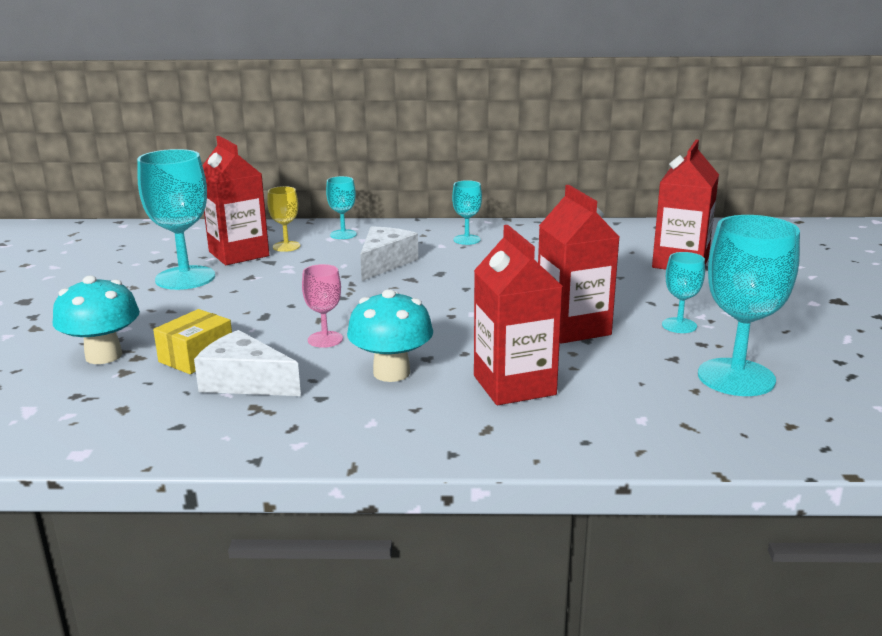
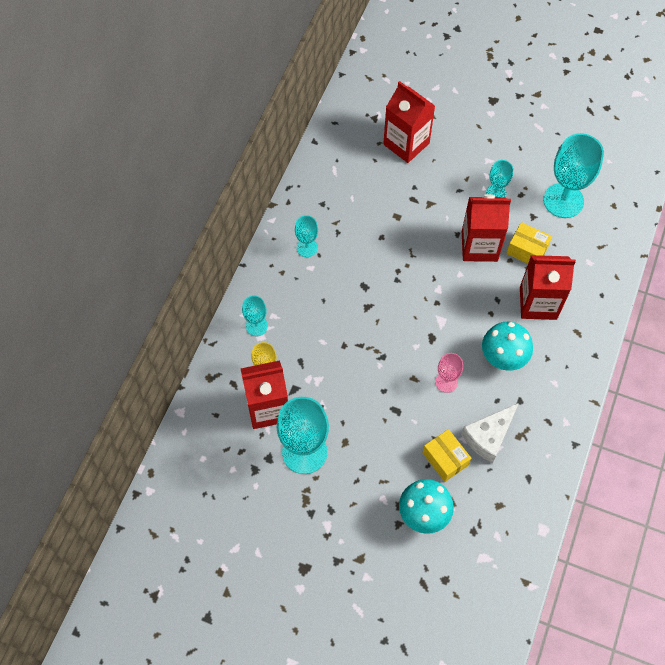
camera: 70 degrees left, 40 degrees up
(384, 263) = (331, 314): white cheese -> none
(604, 362) = (527, 250): none -> yellow box

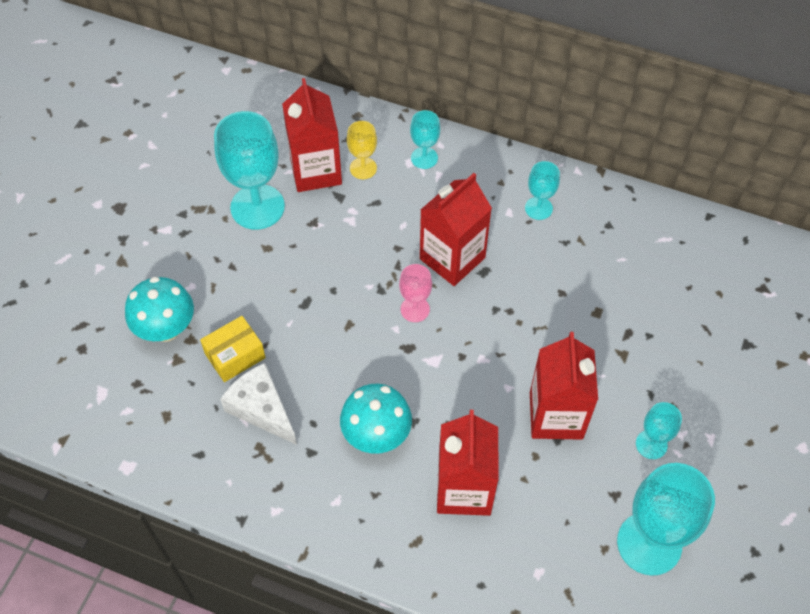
camera: 90 degrees right, 5 degrees down
(406, 144) = (723, 327): red carton -> red carton (452, 258)
(446, 382) = (342, 362): pink goblet -> pink goblet (415, 309)
(527, 250) = (553, 481): yellow box -> none

